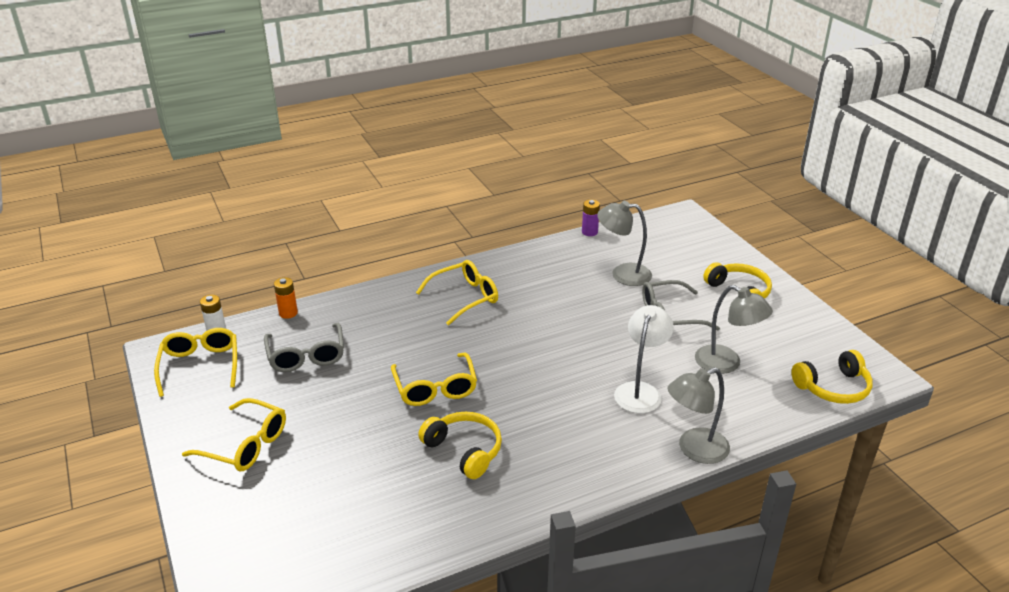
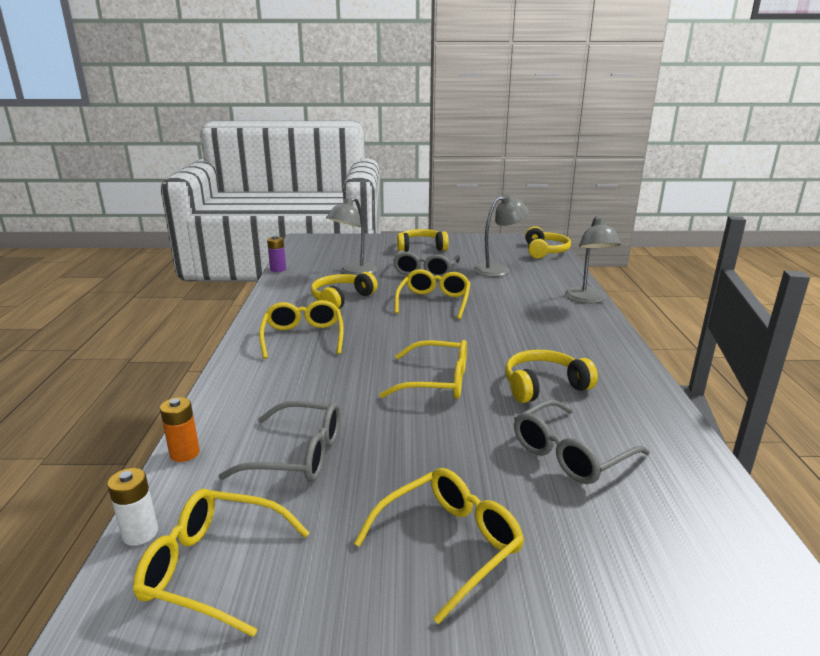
camera: 65 degrees left, 10 degrees down
(365, 483) = (570, 454): none -> grey glasses
(553, 289) = (341, 299): none -> yellow headphones
(593, 343) = (434, 302): none -> yellow glasses
(640, 391) = (508, 300): white lamp -> none

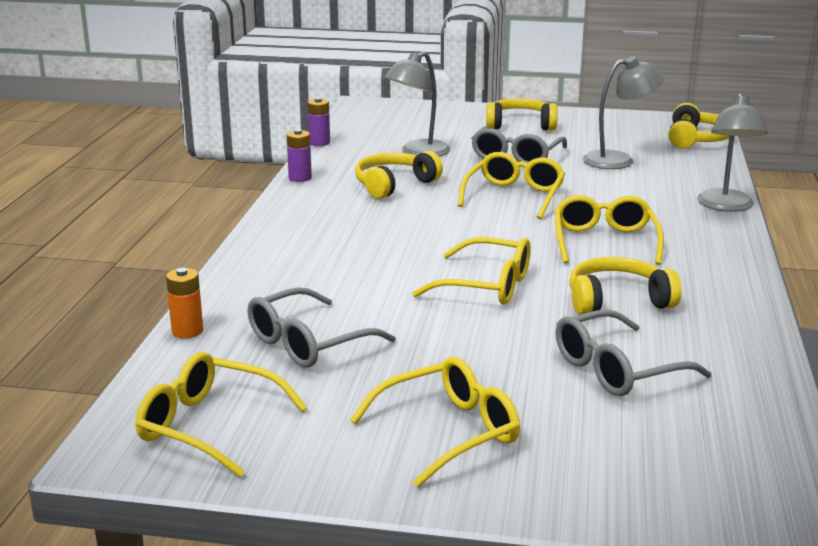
camera: 10 degrees right, 0 degrees up
(140, 533) = (140, 393): white battery -> none
(267, 298) = (300, 178): none -> purple battery
(298, 455) = (308, 343): grey glasses -> grey glasses turned 120 degrees clockwise
(303, 337) = (336, 226): yellow glasses -> yellow glasses (604, 242)

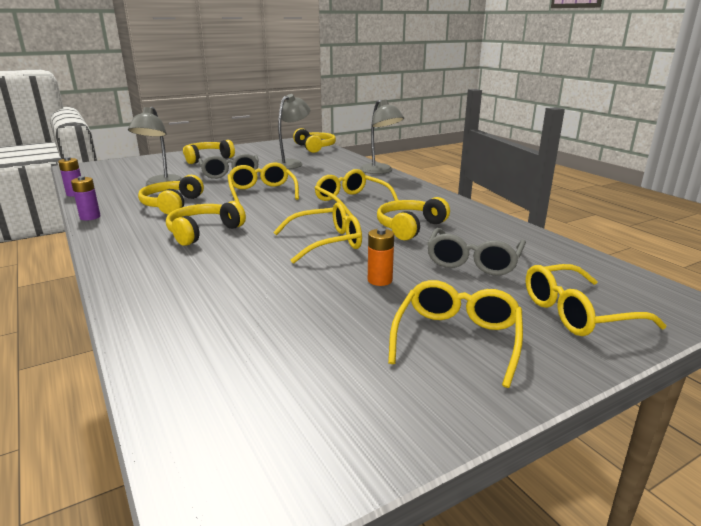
camera: 40 degrees left, 0 degrees up
(187, 331) = (142, 354): orange battery -> orange battery (380, 280)
(209, 426) = (281, 427): yellow glasses -> yellow glasses (577, 313)
(308, 343) = (264, 321): grey glasses -> none
(380, 230) = (203, 232): none -> yellow headphones

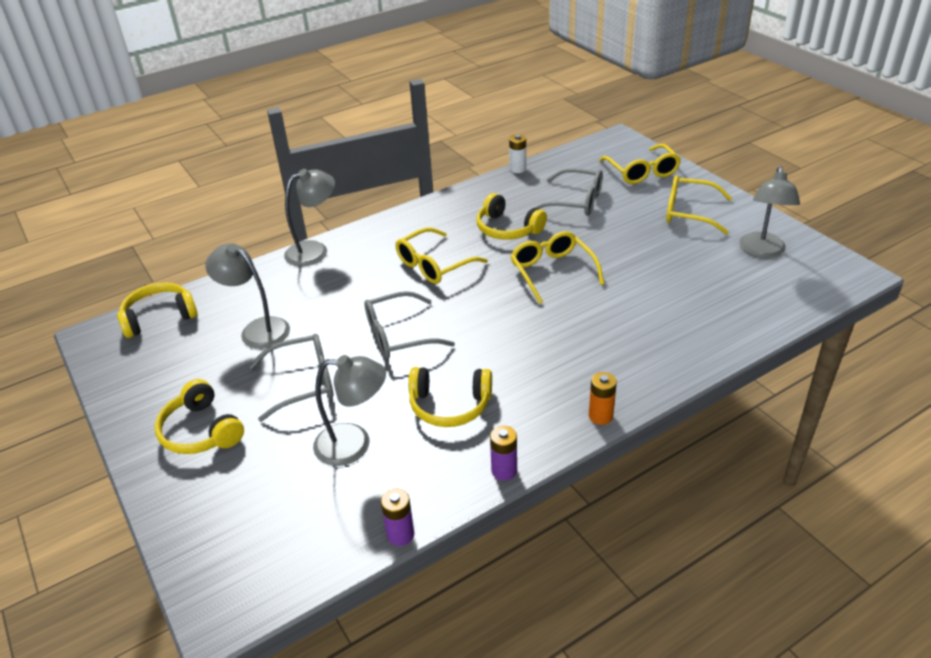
camera: 90 degrees left, 15 degrees up
(203, 232) = (539, 354): yellow headphones -> none
(262, 192) = (398, 335): yellow glasses -> grey glasses
(333, 394) = (762, 251): none -> grey lamp
(380, 280) = (620, 241): orange battery -> orange battery (600, 416)
(543, 235) = (517, 169): none -> white battery

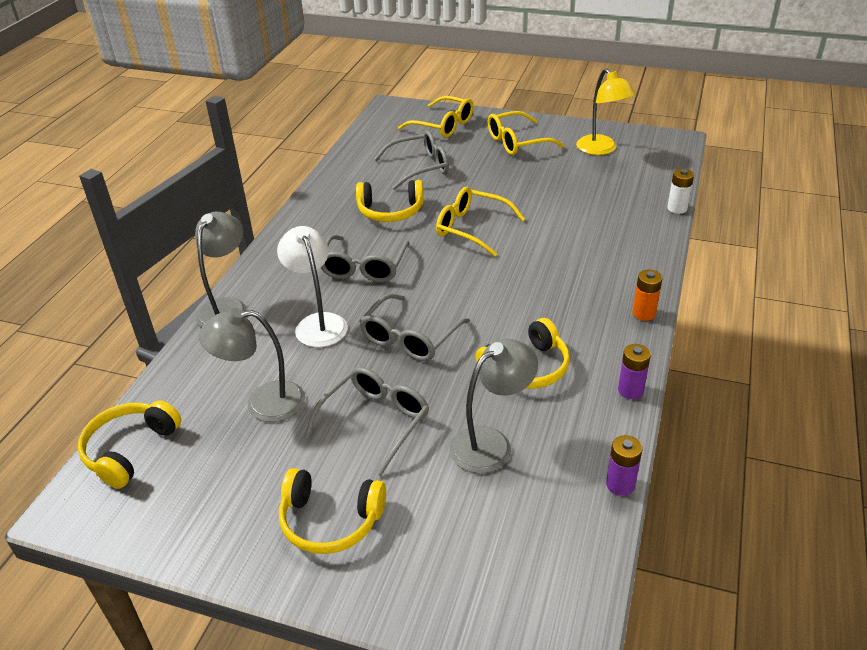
camera: 40 degrees left, 0 degrees up
(354, 291) = (318, 323): none -> white lamp
(434, 265) = (364, 267): yellow glasses -> grey glasses
(517, 169) = (335, 160): white battery -> white battery (677, 208)
(762, 251) = (601, 149): grey lamp -> yellow lamp

